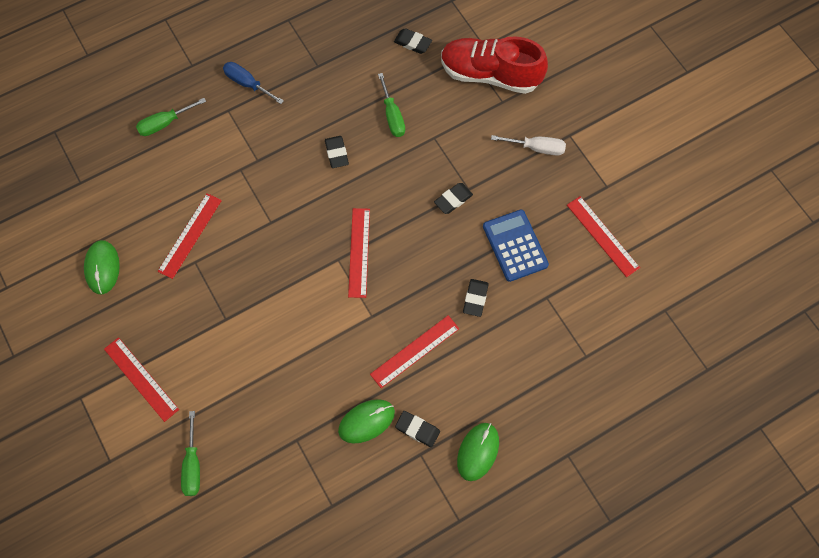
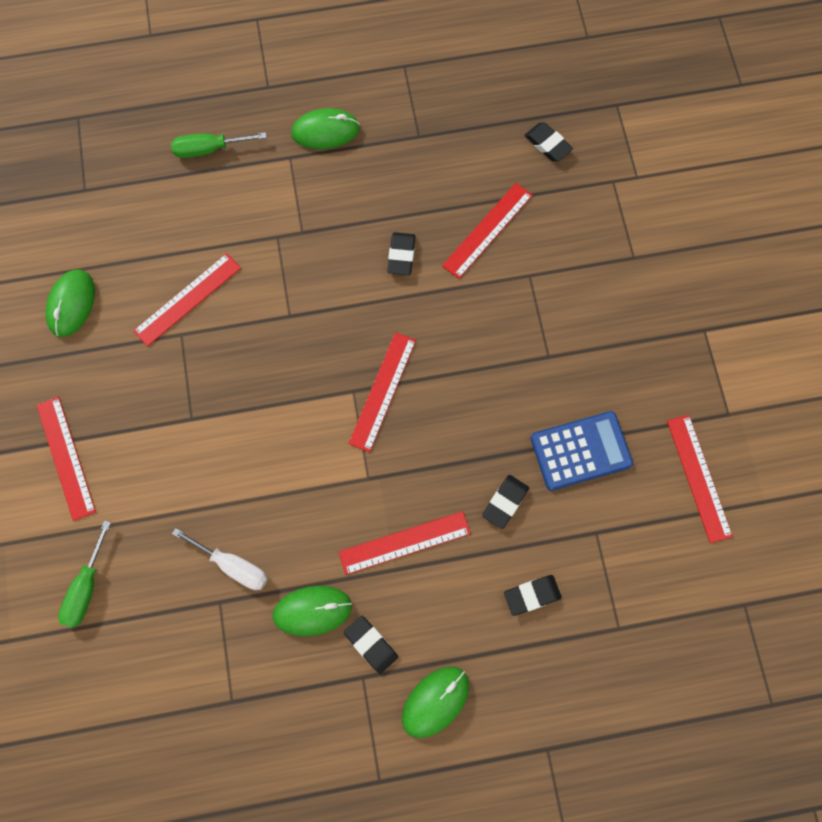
camera: 20 degrees right, 5 degrees up
(247, 83) = (325, 131): blue screwdriver -> green mouse
(392, 116) = (487, 230): green screwdriver -> red ruler
(453, 199) = (524, 364): black eraser -> black eraser (532, 595)
(490, 74) = (631, 217): red shoe -> none
(515, 245) = (580, 451): blue calculator -> blue calculator turned 75 degrees clockwise
(536, 148) = (655, 333): white screwdriver -> white screwdriver (233, 565)

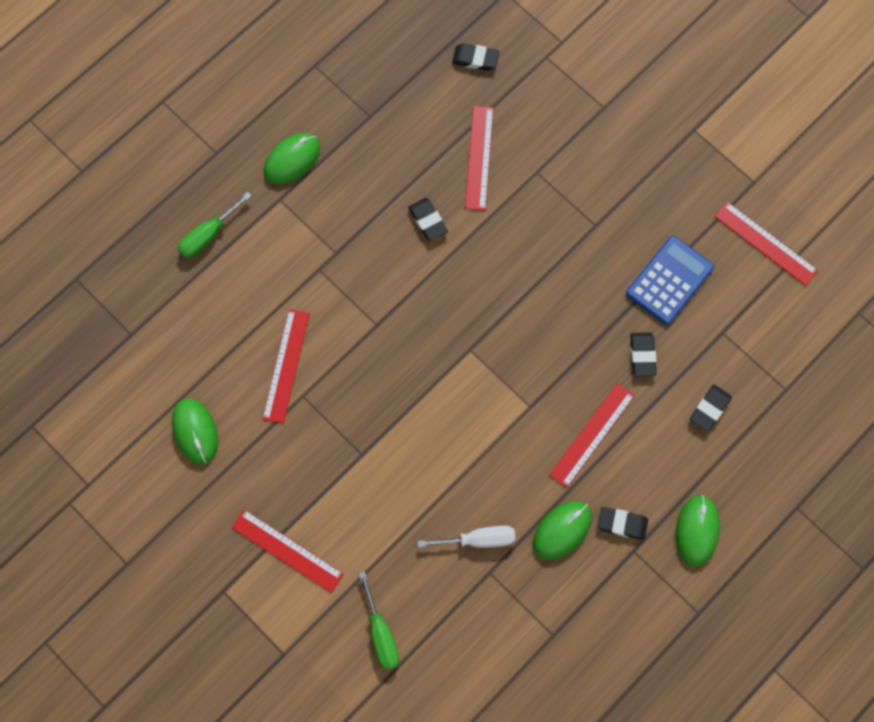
camera: 35 degrees left, 0 degrees up
(383, 391) = (492, 334): red ruler -> none

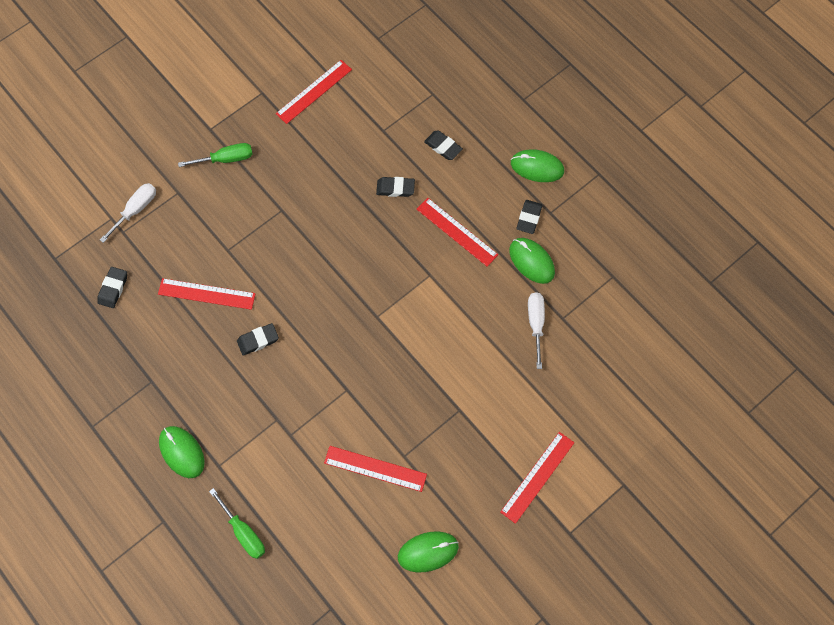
camera: 85 degrees left, 5 degrees down
(381, 633) = (608, 405): green screwdriver -> green screwdriver (226, 159)
(575, 66) = (136, 210): none -> white screwdriver
(669, 280) = (336, 162): blue calculator -> none

